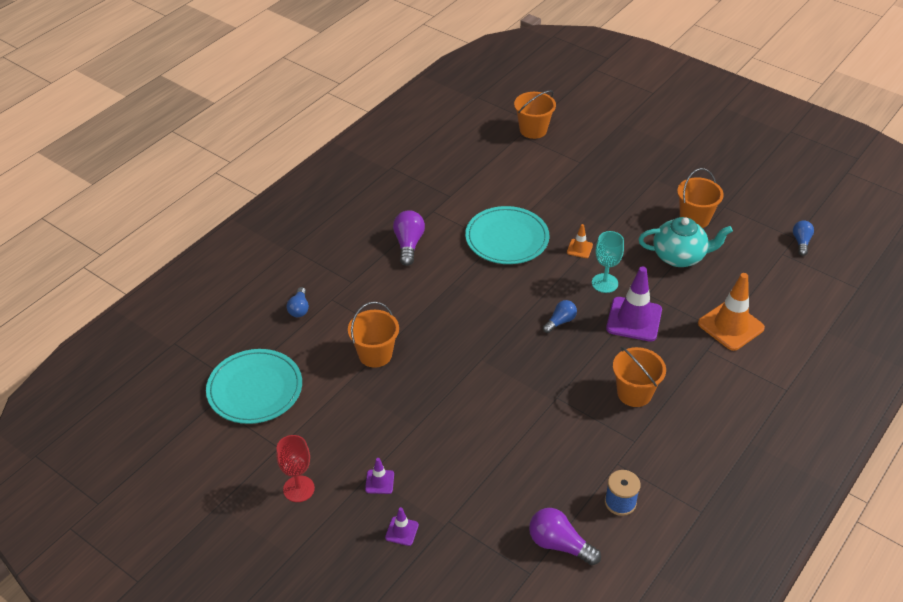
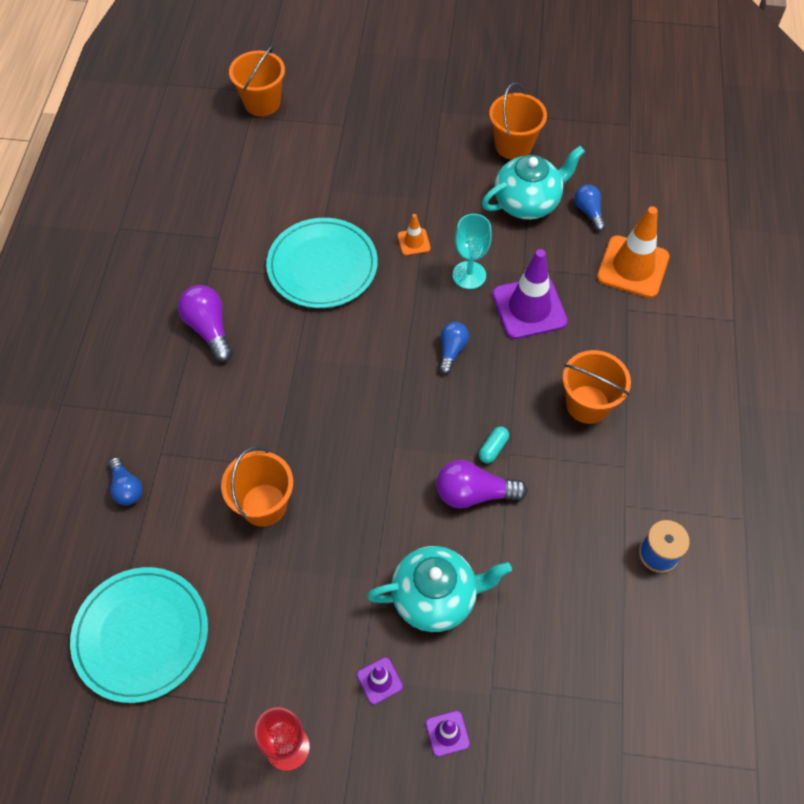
camera: 30 degrees left, 15 degrees up
(448, 454) = (436, 597): none -> turquoise teapot
(547, 389) = (493, 448): none -> turquoise capsule
(559, 544) = (629, 646): purple light bulb -> purple light bulb (474, 494)
(801, 242) = (638, 127): blue light bulb -> blue light bulb (588, 212)

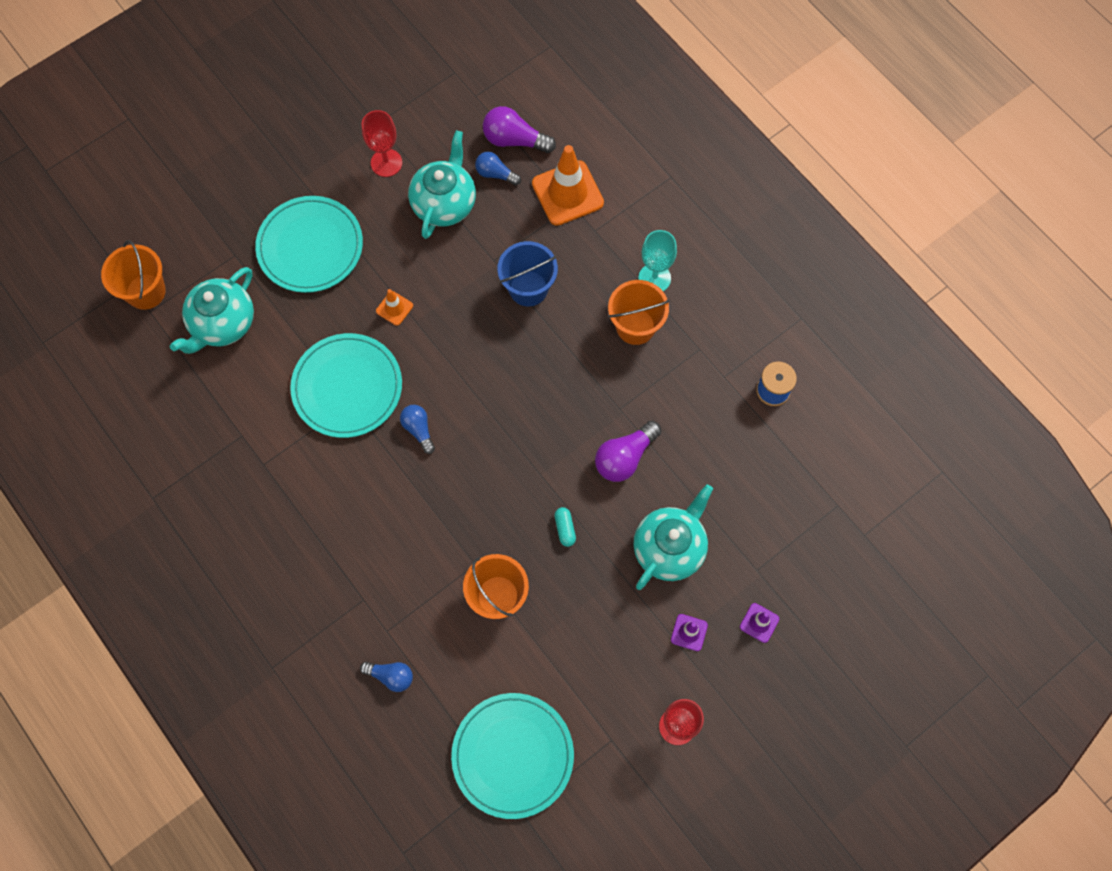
camera: 45 degrees left, 10 degrees up
(209, 329) = (317, 511): purple light bulb -> purple light bulb (514, 140)
(287, 159) = (222, 324): none -> turquoise teapot
(400, 157) = (310, 246): none -> turquoise plate
(451, 350) = (508, 369): blue light bulb -> blue light bulb (418, 429)
(469, 275) = (461, 300): turquoise goblet -> turquoise goblet (654, 278)
(493, 448) = (606, 415): turquoise capsule -> turquoise capsule (565, 529)
(513, 145) = (386, 163): orange bucket -> red goblet
(529, 308) = (528, 288): purple traffic cone -> blue bucket

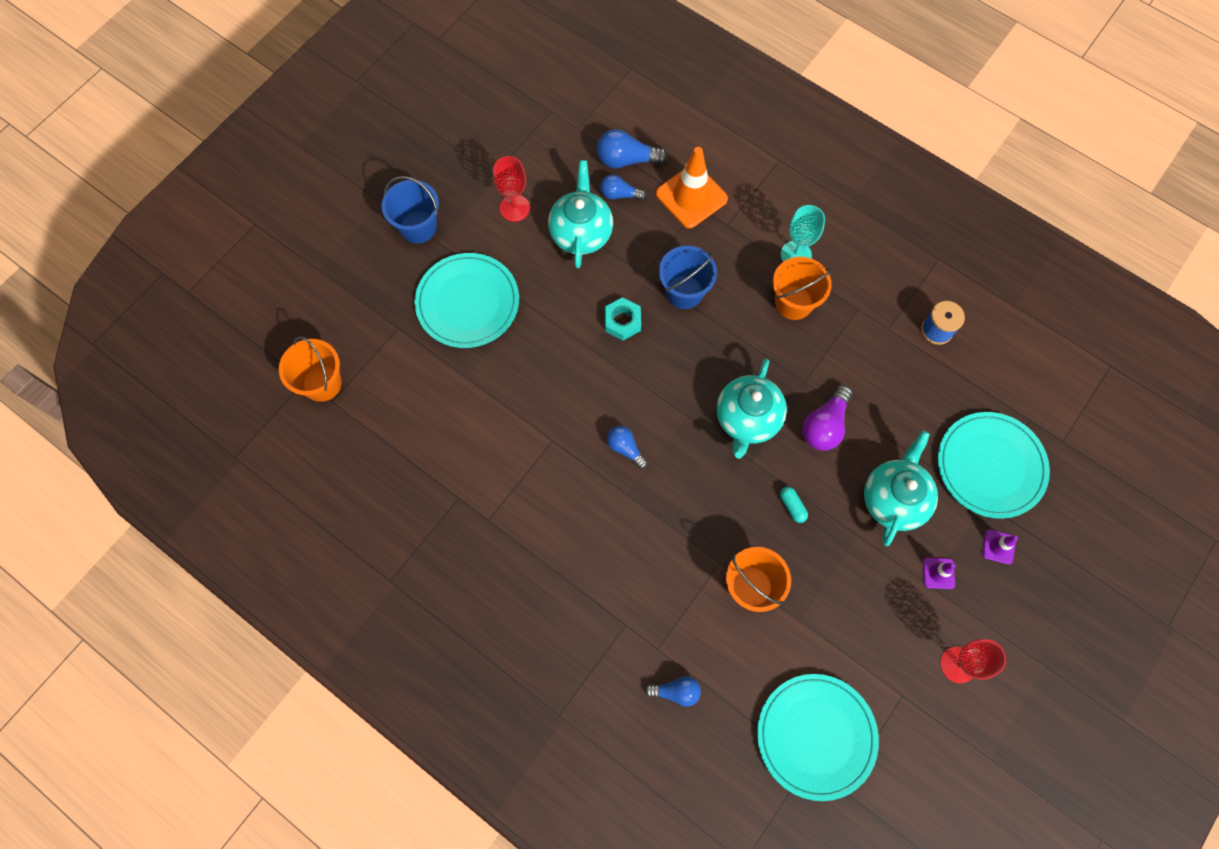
camera: 15 degrees left, 0 degrees up
(222, 324) = (406, 395): turquoise teapot -> turquoise teapot (747, 419)
(285, 159) = (418, 227): none -> blue bucket
(347, 387) = (545, 426): turquoise plate -> turquoise plate (990, 466)
(394, 308) = (566, 340): orange traffic cone -> none
(457, 303) = (622, 321): none -> turquoise nut
(514, 140) = (627, 160): purple light bulb -> blue light bulb

